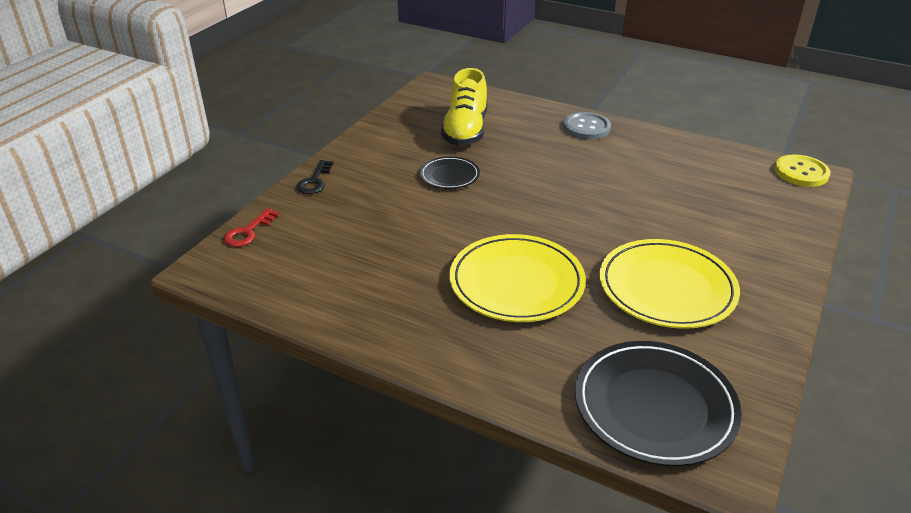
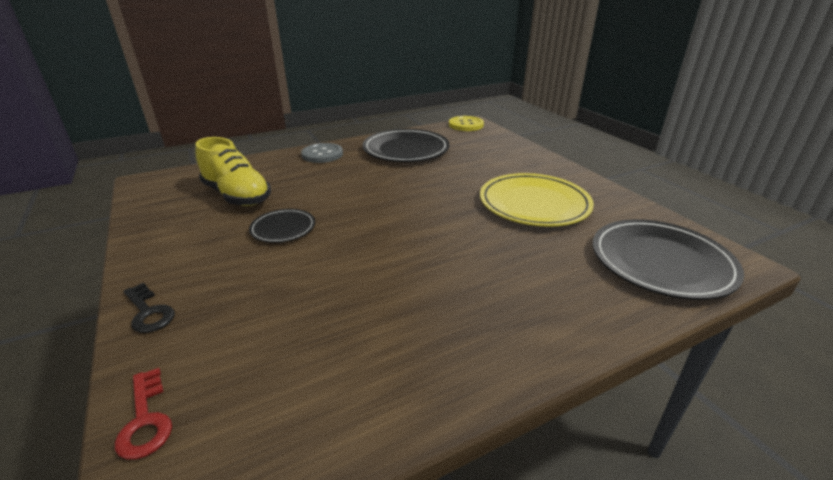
camera: 55 degrees left, 5 degrees down
(516, 282) = (468, 259): yellow plate -> none
(669, 164) = (406, 150): none -> black plate

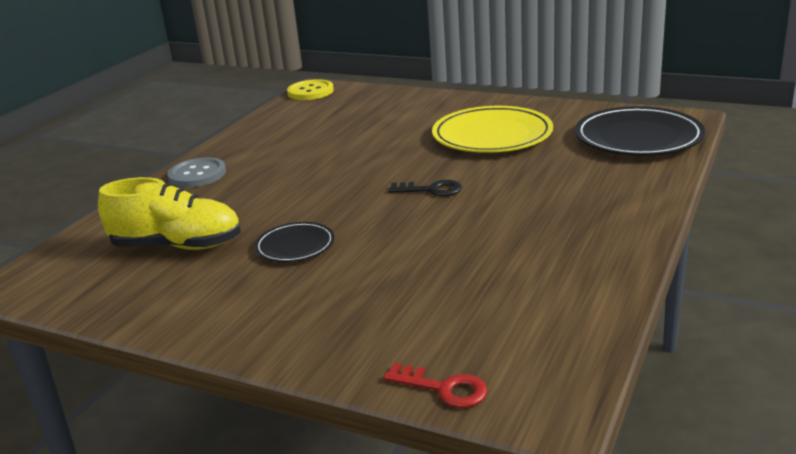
camera: 35 degrees left, 5 degrees down
(148, 312) = (297, 351): black key -> black key (431, 190)
(406, 150) = (288, 136): black plate -> none

